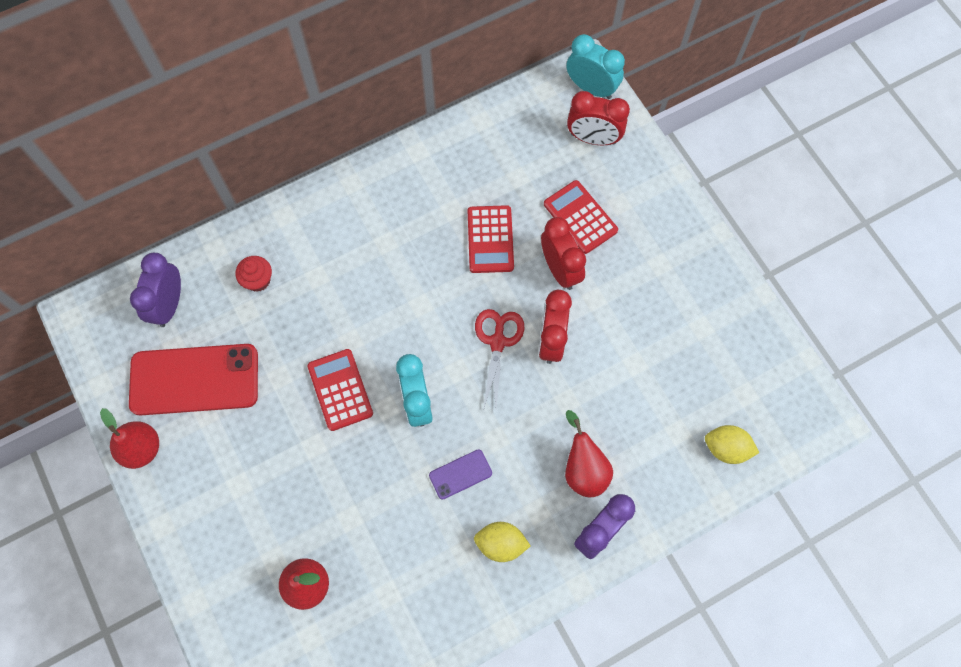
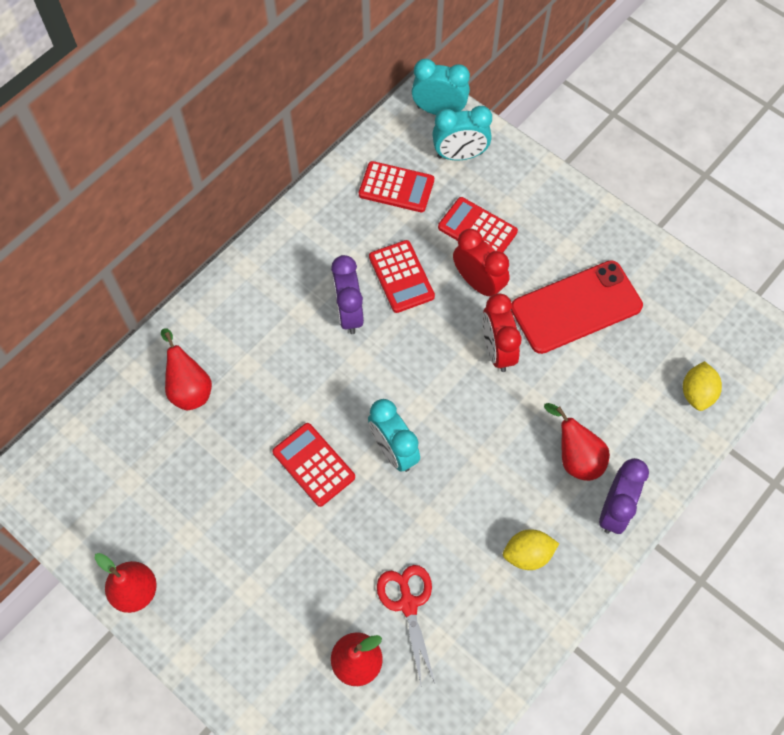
camera: 20 degrees left, 5 degrees down
(169, 305) = (108, 442): purple clock -> purple clock (349, 313)
(194, 379) = (163, 505): red phone -> red phone (576, 307)
(258, 280) = (189, 388): red cupcake -> red pear
(460, 474) = (462, 503): purple phone -> none
(497, 342) = (447, 368): red scissors -> red scissors (408, 604)
(520, 151) = (396, 187): none -> red calculator
(593, 138) = (460, 155): red clock -> turquoise clock
(726, 448) = (697, 393): yellow lemon -> yellow lemon turned 75 degrees counterclockwise

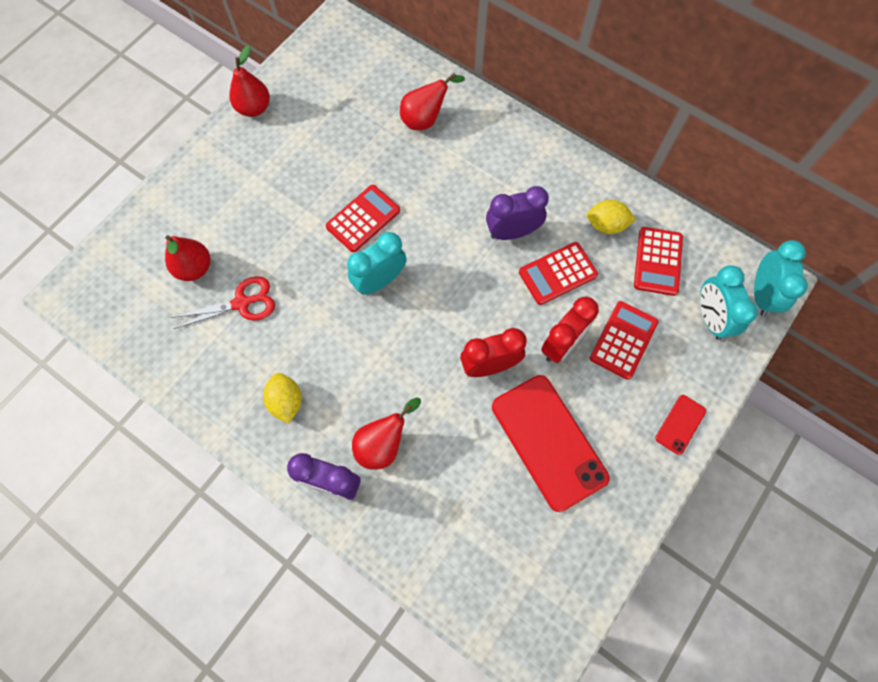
camera: 85 degrees right, 5 degrees up
(562, 197) = (680, 424): none -> red phone
(697, 393) = (463, 571): yellow lemon -> yellow lemon (606, 225)

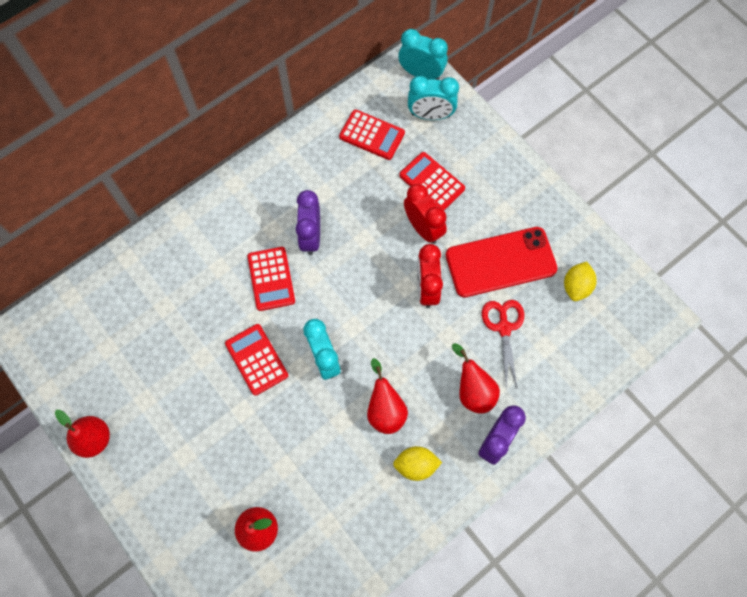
camera: 75 degrees left, 0 degrees up
(242, 303) = (309, 489): red scissors -> red scissors (504, 327)
(425, 119) = (169, 278): red pear -> red pear (385, 409)
(557, 274) = (360, 212): red calculator -> red calculator (271, 279)
(606, 225) = (327, 162): yellow lemon -> yellow lemon (576, 286)
(680, 424) = (509, 165): red phone -> none

